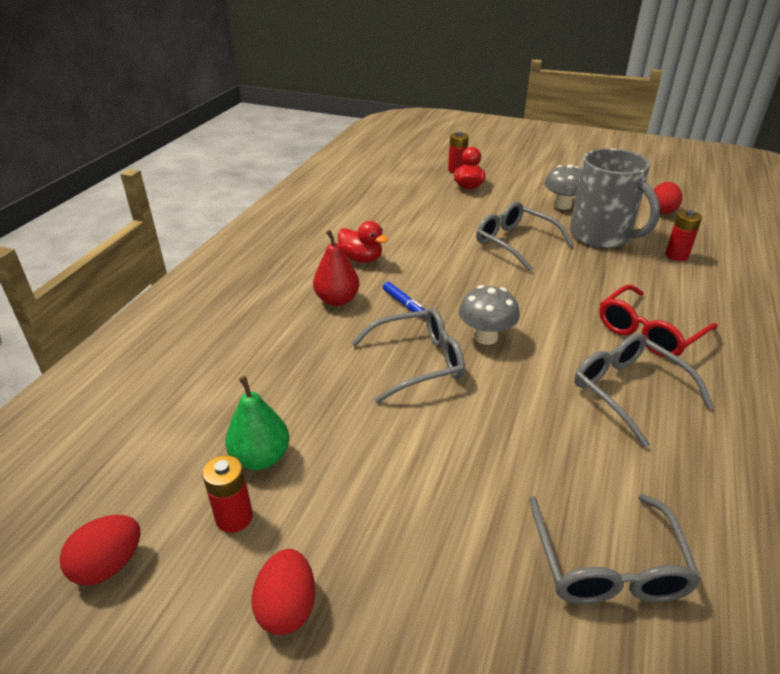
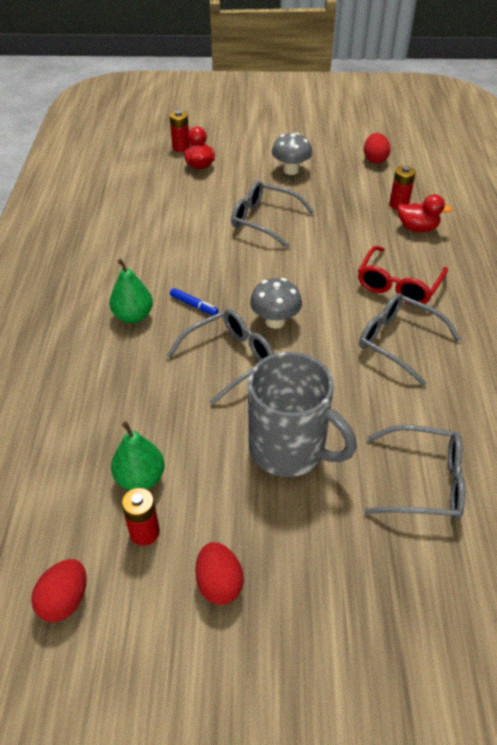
camera: 20 degrees left, 10 degrees up
(337, 300) = (133, 316): red pear -> green pear
(361, 259) = (135, 267): red duck -> red duck (417, 228)
(601, 236) = (334, 197): grey mug -> grey mug (289, 449)
(608, 566) = (425, 482): grey glasses -> grey glasses turned 60 degrees counterclockwise

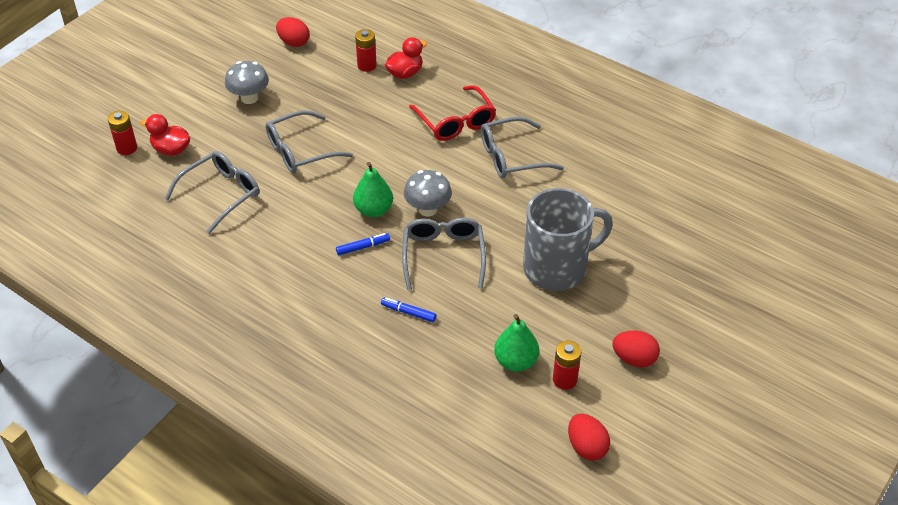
camera: 55 degrees left, 0 degrees up
(133, 316) = (338, 290): green pear -> green pear (373, 210)
(143, 370) = (408, 312): none -> blue marker
(425, 482) = (637, 218): grey glasses -> grey glasses (222, 194)

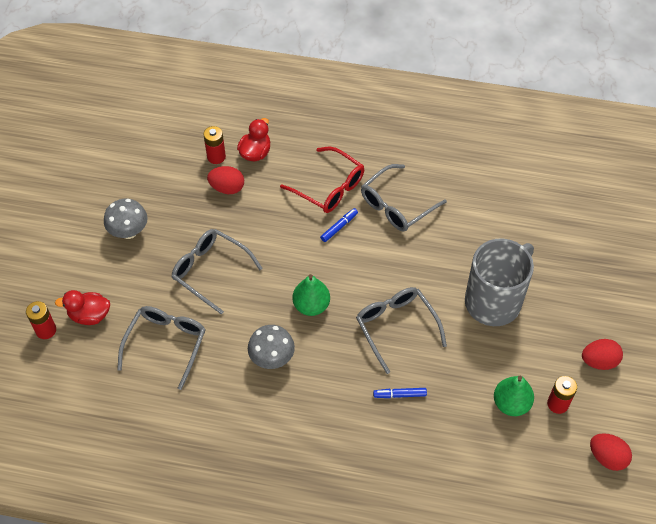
camera: 25 degrees left, 10 degrees up
(294, 42) = (133, 155): red egg -> red egg (227, 188)
(299, 151) = (210, 271): grey glasses -> grey glasses turned 90 degrees clockwise
(363, 247) = (324, 347): blue marker -> blue marker (339, 227)
(428, 209) = (357, 286): grey mushroom -> grey mushroom (272, 358)

